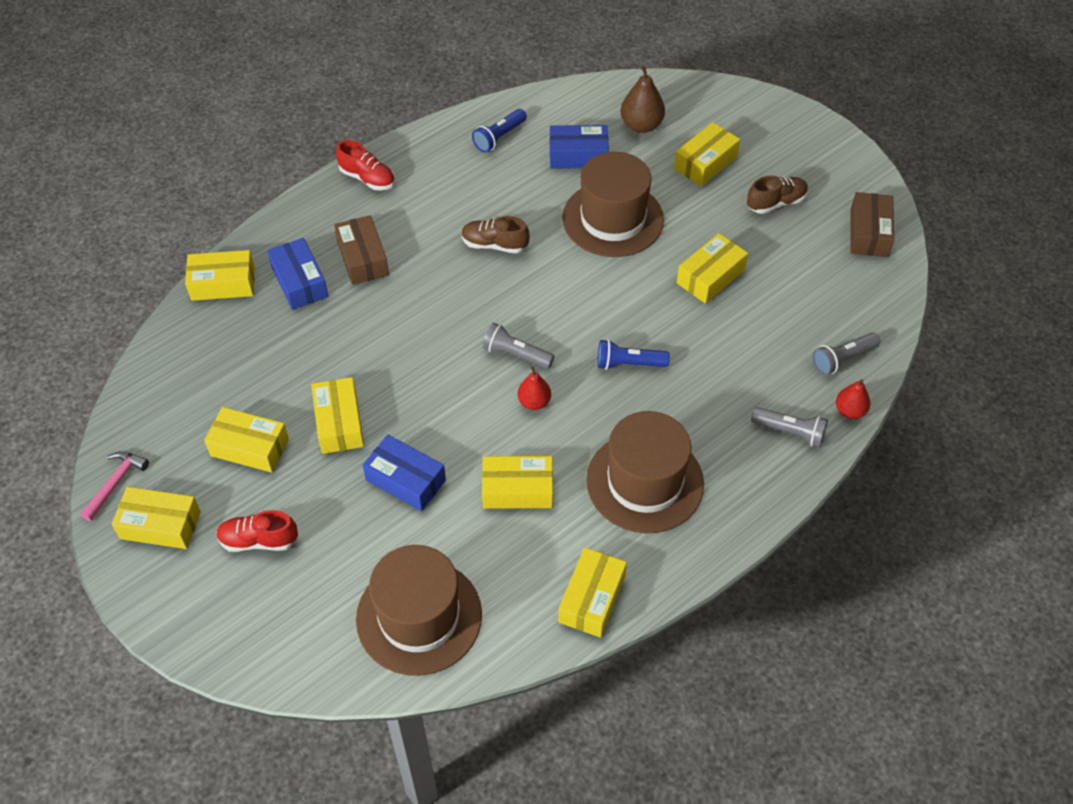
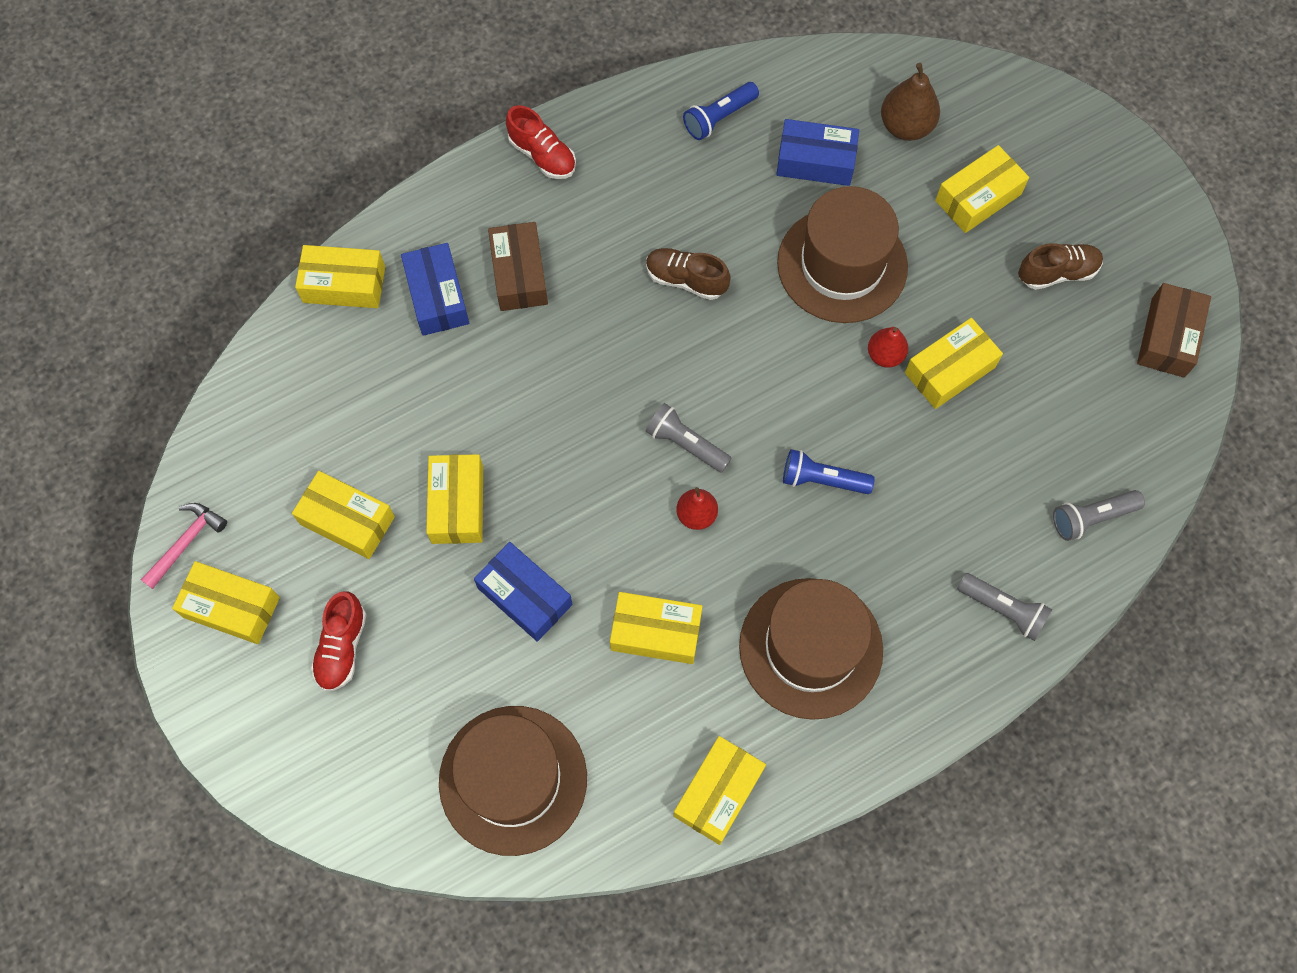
camera: 10 degrees right, 15 degrees up
(258, 540) = (342, 647): red shoe -> red shoe turned 90 degrees counterclockwise
(850, 411) = (1084, 592): red pear -> red pear (885, 355)

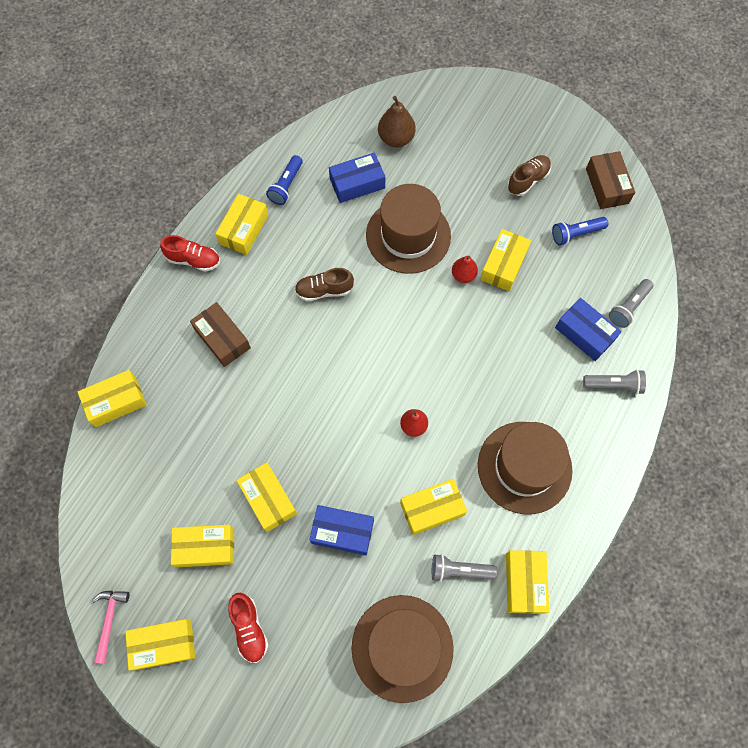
camera: 30 degrees left, 0 degrees up
(437, 297) = (180, 378): blue box -> blue box (584, 333)
(685, 444) = (382, 387): grey flashlight -> grey flashlight (459, 571)
(822, 480) = (472, 366): blue flashlight -> blue flashlight (576, 234)
(978, 197) = (460, 159): yellow box -> yellow box (244, 229)

